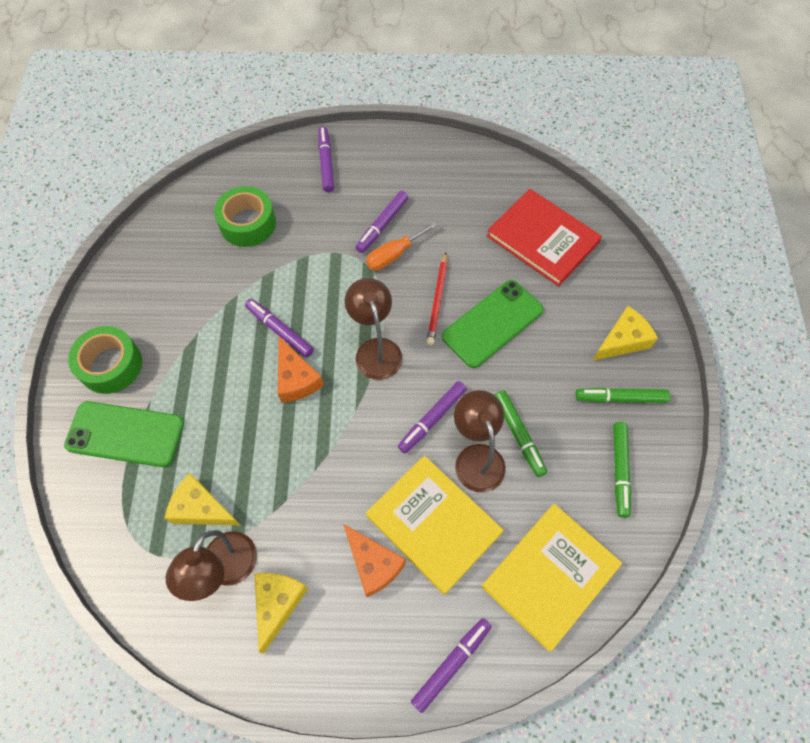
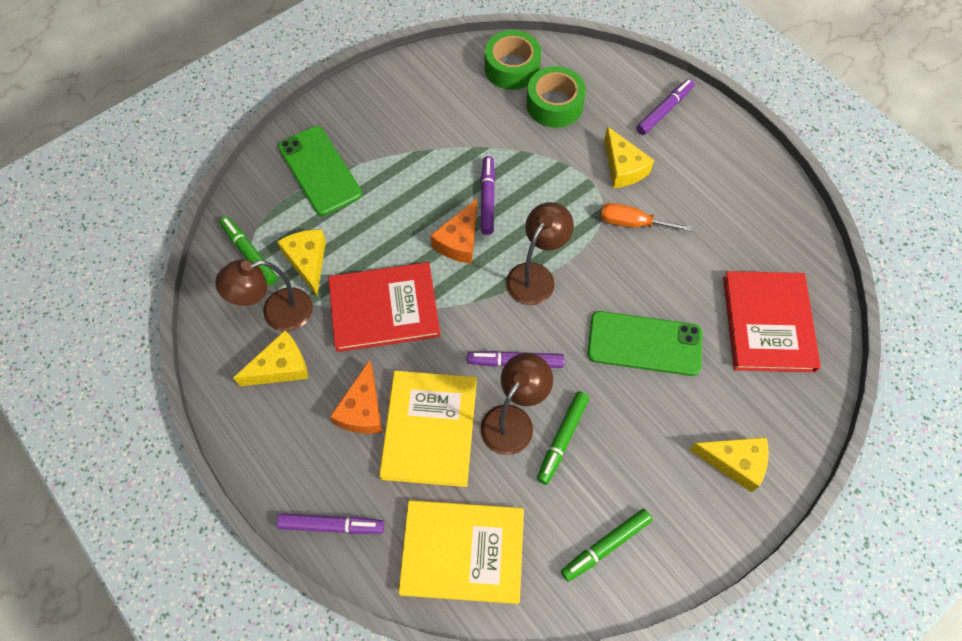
camera: 50 degrees right, 0 degrees up
(111, 365) = (360, 119): green tape -> green tape (512, 68)
(301, 480) = (384, 309): none -> red book
(345, 224) = (623, 167): none -> yellow cheese
(382, 225) = (650, 194): purple marker -> none
(437, 300) = (623, 286): red pencil -> none
(620, 398) = (675, 499): green marker -> green marker (249, 253)

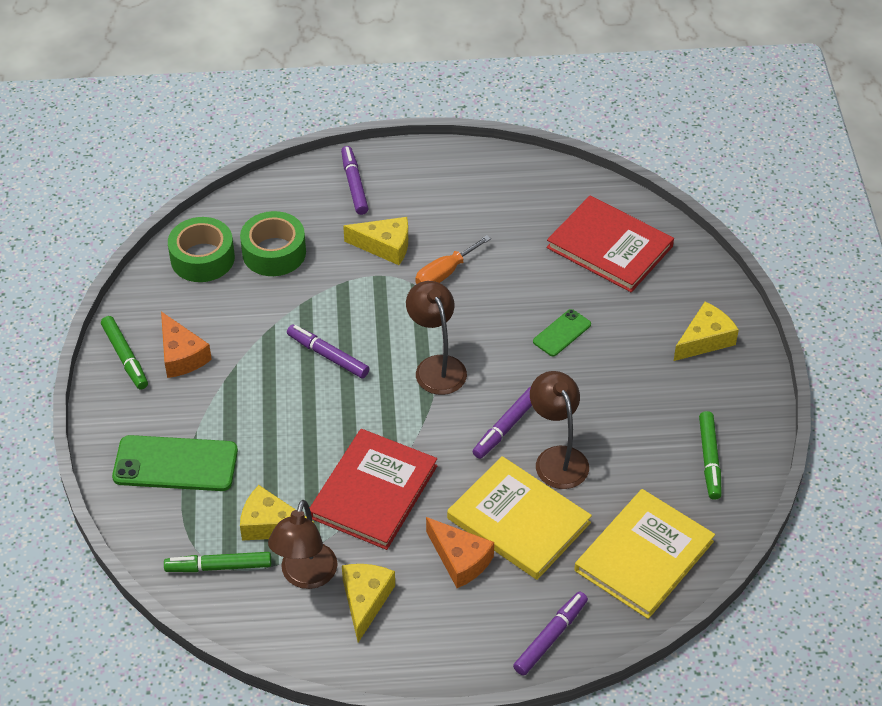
camera: 55 degrees left, 15 degrees down
(459, 241) = (353, 400): orange cheese -> orange cheese (181, 355)
(562, 439) = (600, 435): green marker -> green marker (125, 357)
(644, 344) = (562, 333): green phone -> green phone, size x0.54

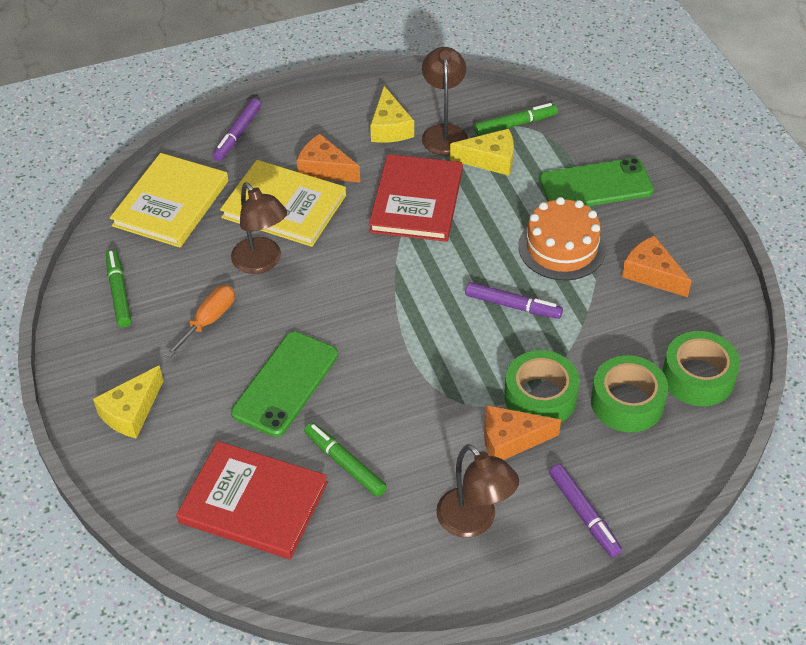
camera: 165 degrees right, 0 degrees up
(125, 357) = (702, 261): green marker -> green marker (345, 463)
(251, 402) = (561, 248): none -> orange cake
(344, 272) = (540, 397): none -> green tape
(385, 246) = (510, 440): yellow cheese -> orange cheese
(436, 366) = (402, 320): brown lamp -> brown lamp (474, 521)
(445, 273) = (431, 423): orange screwdriver -> orange screwdriver (209, 320)
(506, 427) = (317, 279): purple marker -> none
(562, 333) = (285, 384): green phone -> green phone, size x1.87

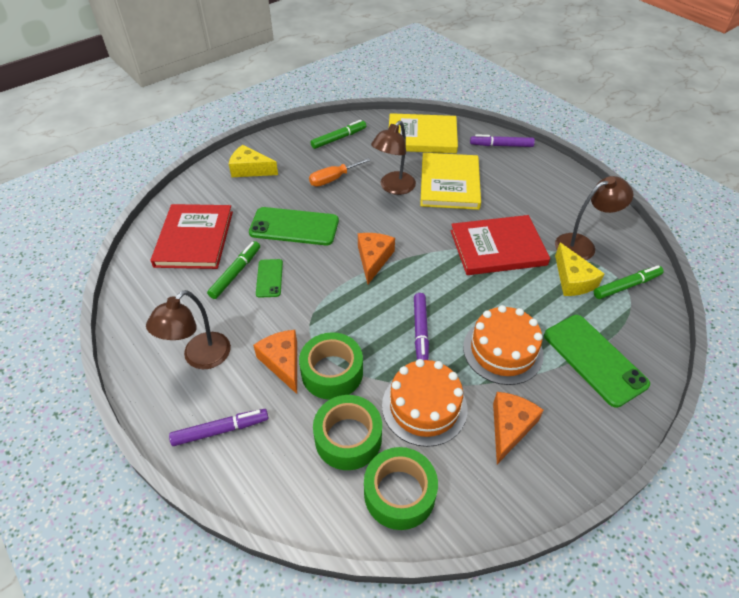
camera: 70 degrees right, 0 degrees up
(209, 320) = (333, 179): orange screwdriver -> orange screwdriver turned 135 degrees clockwise
(325, 169) = (497, 192): orange cheese -> orange cheese (373, 259)
(370, 428) = (269, 278): none -> green phone
(390, 127) = (564, 214): yellow cheese -> none
(515, 124) = (626, 286): green marker -> green marker turned 75 degrees counterclockwise
(584, 514) = (221, 430): purple marker -> purple marker turned 150 degrees counterclockwise
(609, 331) = (424, 407): none -> orange cake

